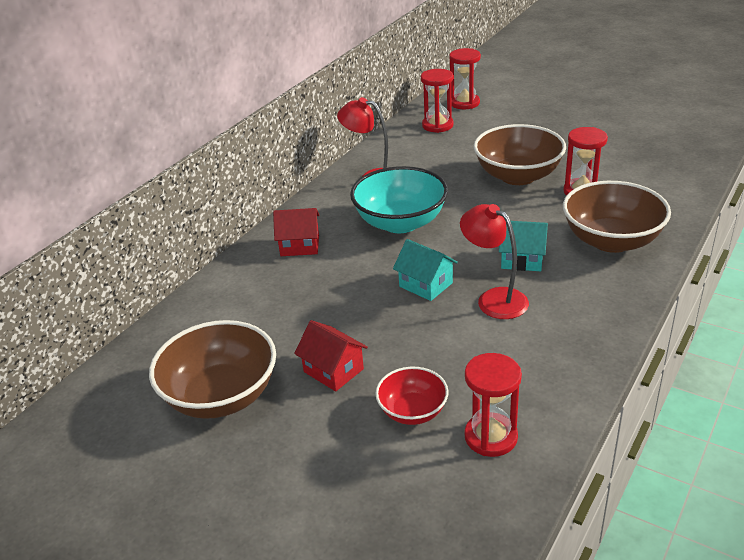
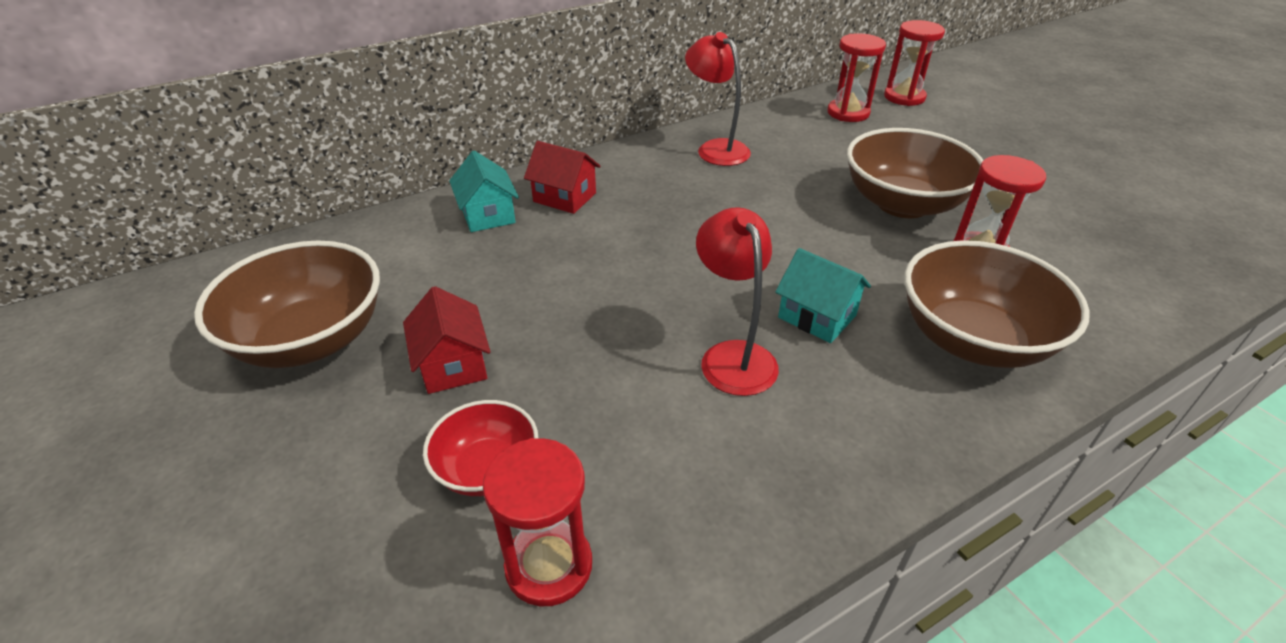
camera: 25 degrees right, 5 degrees up
(400, 222) = (702, 211): turquoise bowl -> none
(426, 285) = (662, 300): turquoise house -> turquoise house (488, 215)

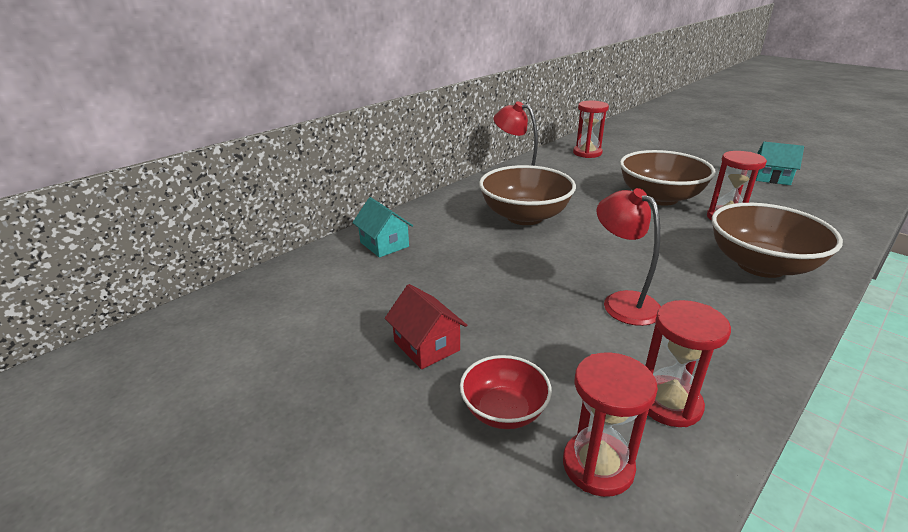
camera: 15 degrees left, 10 degrees down
(311, 340) = (298, 351): brown bowl -> brown bowl (524, 216)
(565, 197) = (434, 225): red house -> none
(817, 316) = (658, 269): turquoise house -> turquoise house (772, 178)
(904, 97) = (614, 141): red hourglass -> red hourglass (669, 403)

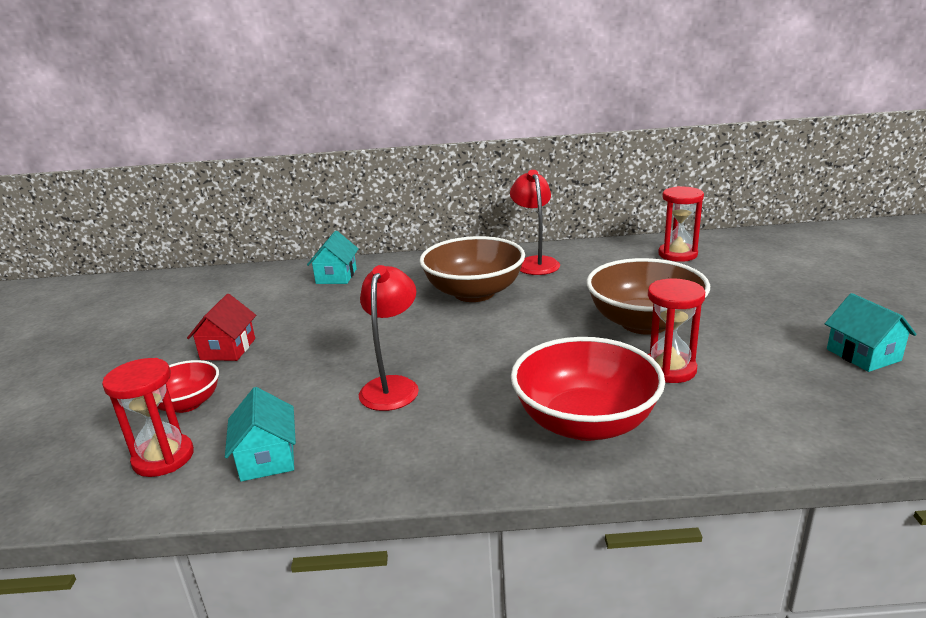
camera: 45 degrees right, 5 degrees down
(669, 403) = (267, 458): red hourglass -> turquoise house
(761, 265) = (585, 422): brown bowl -> red bowl

